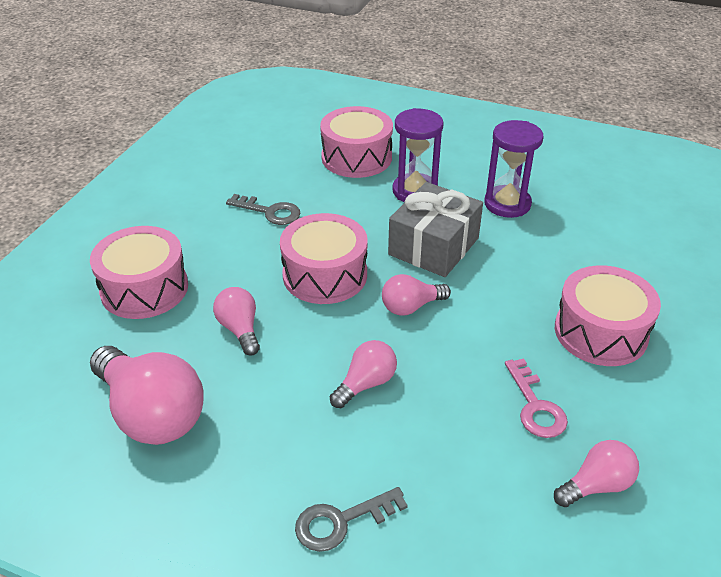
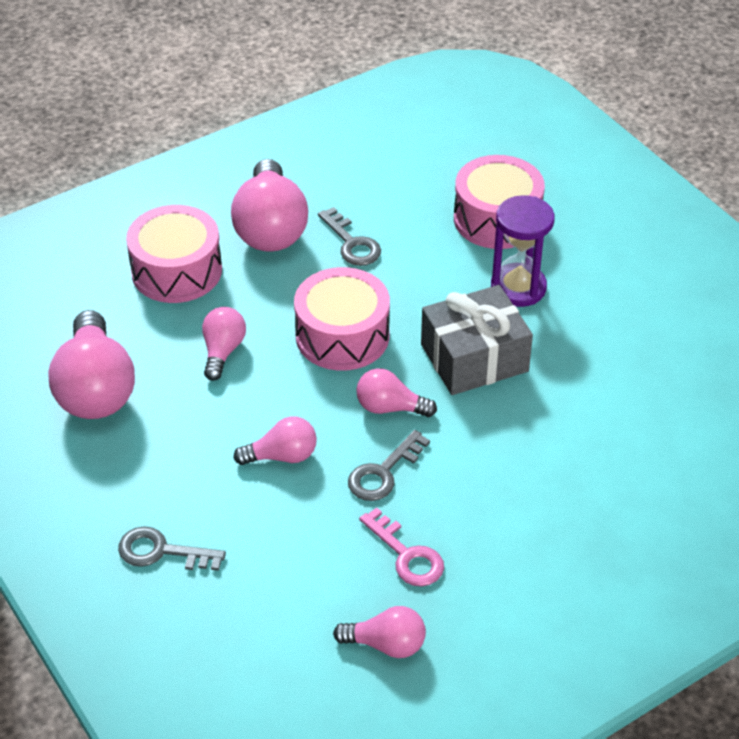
camera: 35 degrees right, 5 degrees up
(196, 227) = (270, 228): none -> pink light bulb
(455, 355) = (383, 472): none -> grey key
(507, 204) = (601, 349): purple hourglass -> none
(535, 406) = (406, 555): pink key -> pink key turned 60 degrees counterclockwise
(600, 332) = (543, 526): pink drum -> none

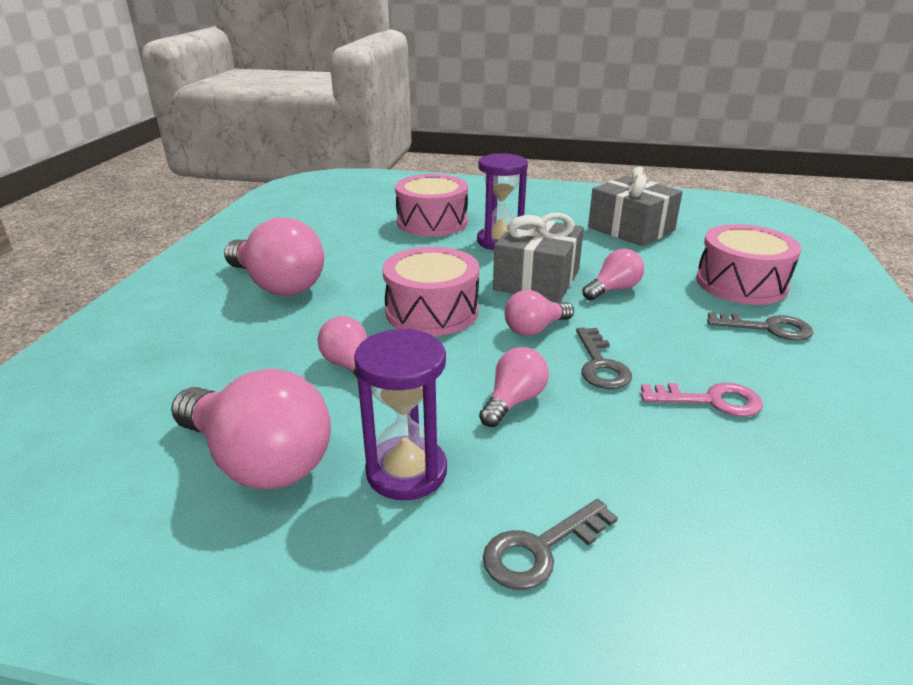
camera: 45 degrees left, 15 degrees down
(158, 455) = (406, 471): none -> purple hourglass
(177, 271) = (228, 341): pink drum -> pink drum (741, 284)
(352, 243) = (356, 267): grey key -> grey key (767, 328)
(386, 644) = (821, 468): pink light bulb -> pink light bulb (613, 289)
(676, 354) = (631, 229): none -> grey gift

